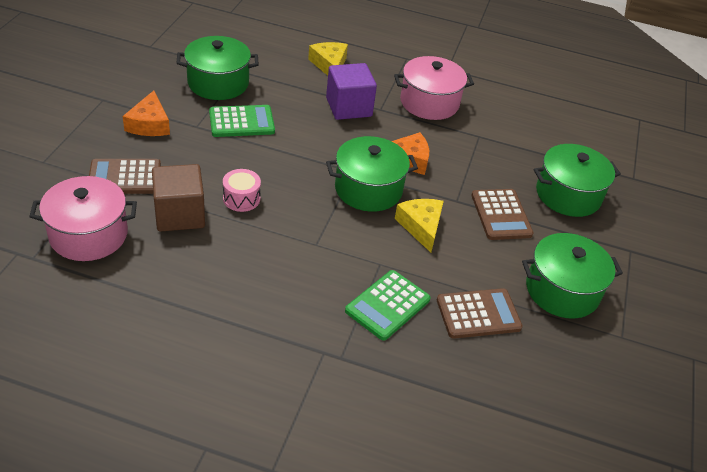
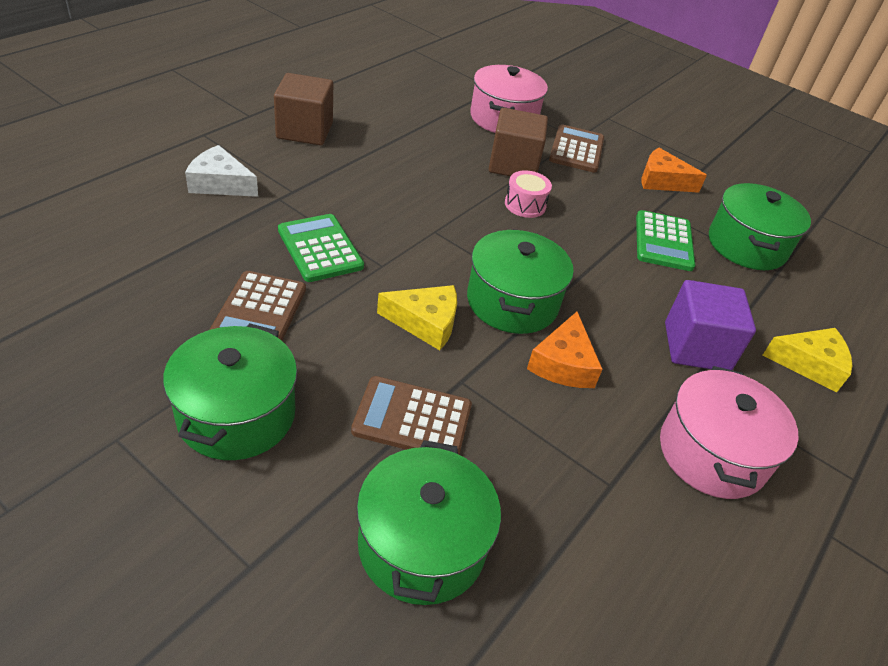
camera: 110 degrees right, 0 degrees up
(210, 384) = (304, 131): none -> brown cube
(349, 411) = (220, 183): none -> white cheese

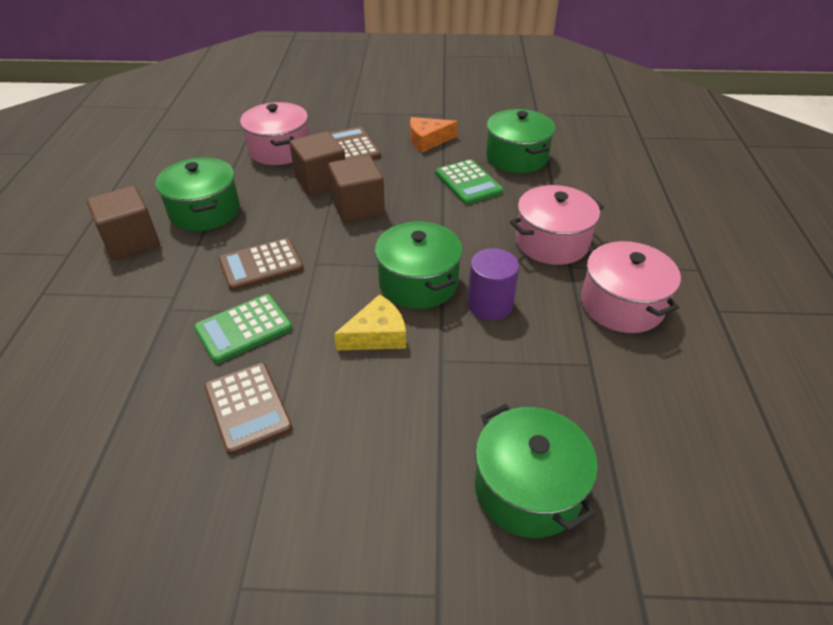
camera: 30 degrees left, 0 degrees up
(220, 183) = (103, 326): white cheese -> none
(236, 414) = (313, 497): green pot -> green pot (205, 211)
(320, 248) = (243, 329): green calculator -> green calculator turned 60 degrees counterclockwise
(412, 419) = (437, 409): brown calculator -> brown calculator (261, 265)
(525, 205) = (358, 207): pink drum -> brown cube
(563, 363) = (490, 304): orange cheese -> purple cylinder
(696, 347) = (552, 242): purple cube -> pink pot
(809, 364) = (617, 214): yellow cheese -> none

